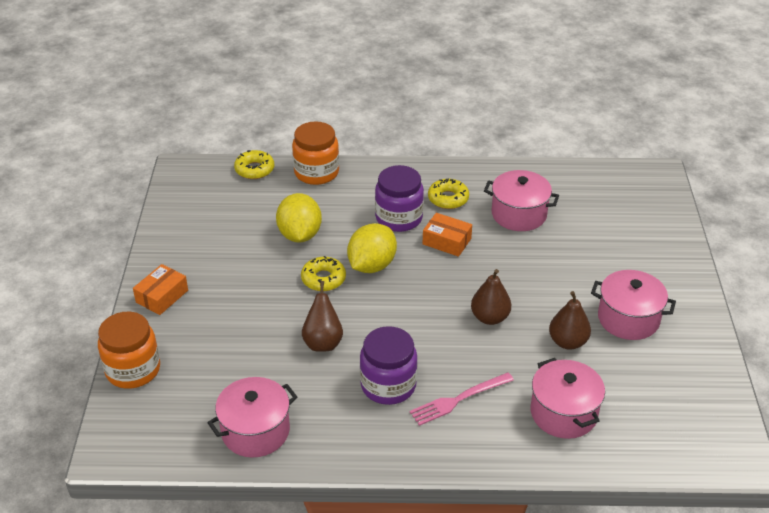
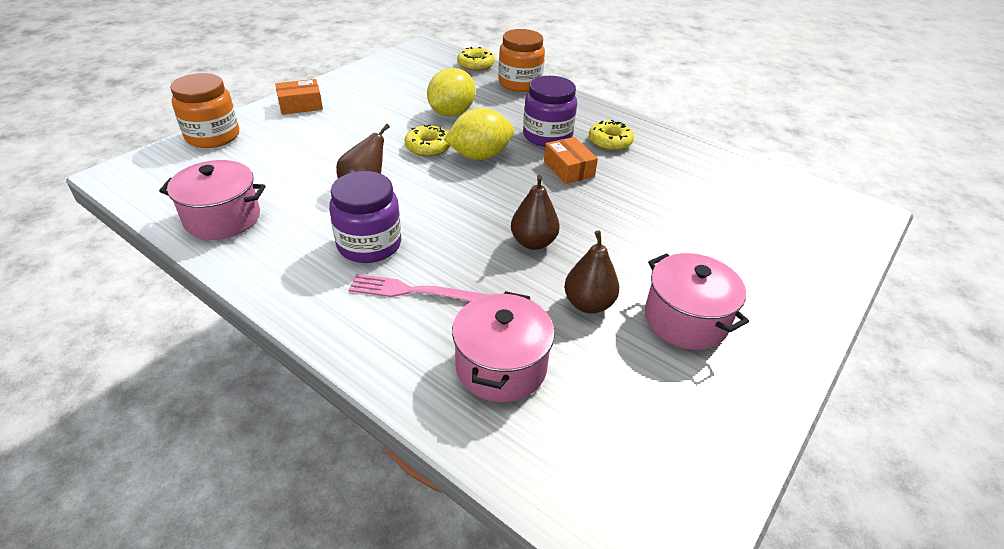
camera: 35 degrees right, 0 degrees up
(519, 214) = (666, 180): pink pot -> none

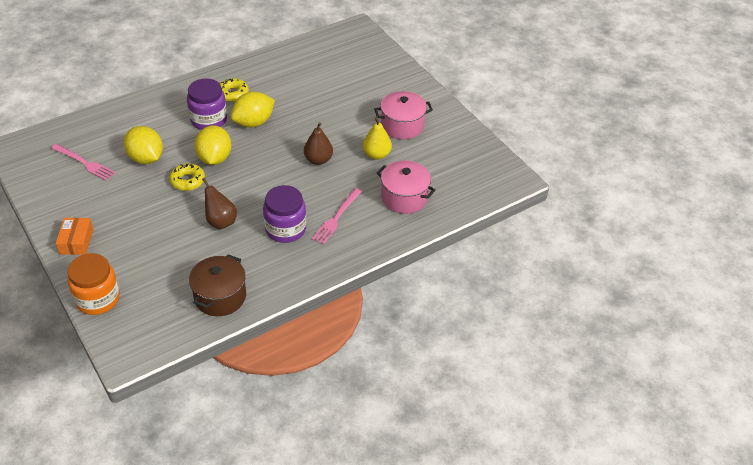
camera: 70 degrees left, 5 degrees up
(222, 218) = (220, 296): pink pot -> brown pot
(423, 83) = (84, 163): none -> pink fork
(475, 65) = (73, 126): yellow donut -> none
(520, 83) = (123, 110): orange jar -> none
(568, 169) = (253, 122): orange box -> yellow lemon
(588, 304) = (376, 155): brown pear -> yellow pear

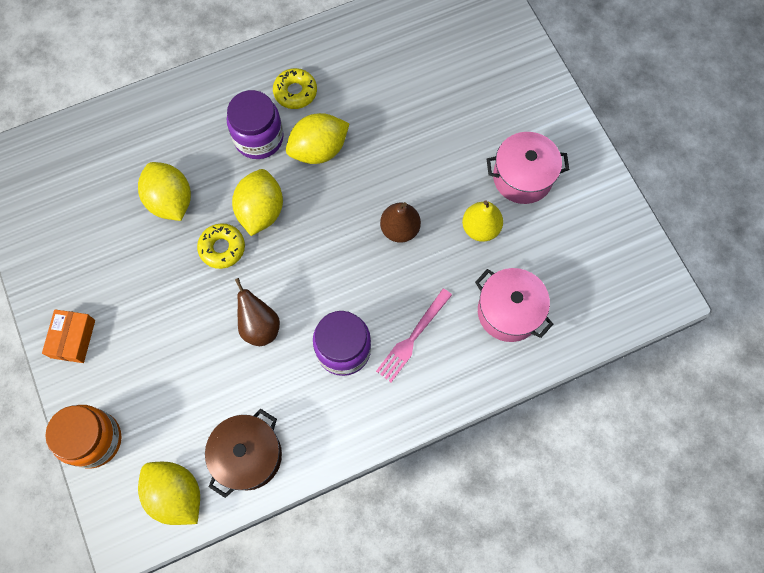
camera: 10 degrees right, 25 degrees up
(84, 163) = (90, 201): pink fork -> none
(165, 325) = (176, 494): none -> yellow lemon

